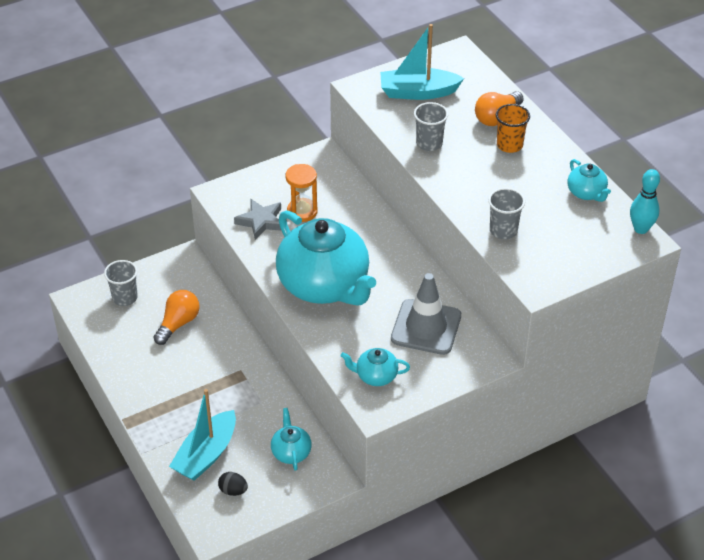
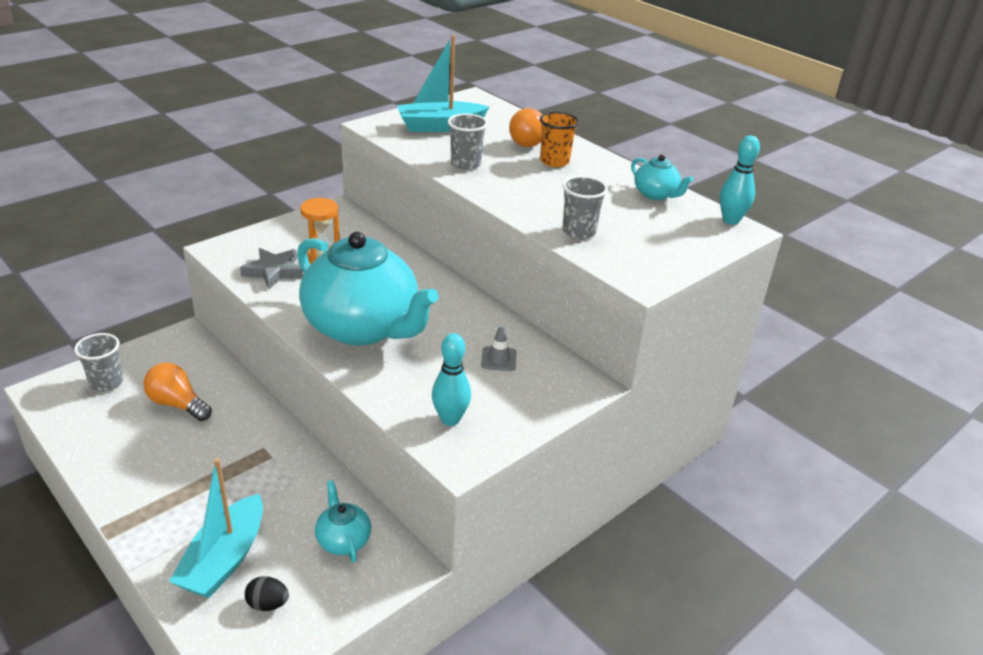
camera: 15 degrees left, 10 degrees down
(178, 323) = (177, 404): orange light bulb -> orange light bulb turned 75 degrees counterclockwise
(375, 376) = (450, 419): turquoise teapot -> turquoise bowling pin
(426, 327) = (498, 359): grey traffic cone -> grey traffic cone, size x0.44

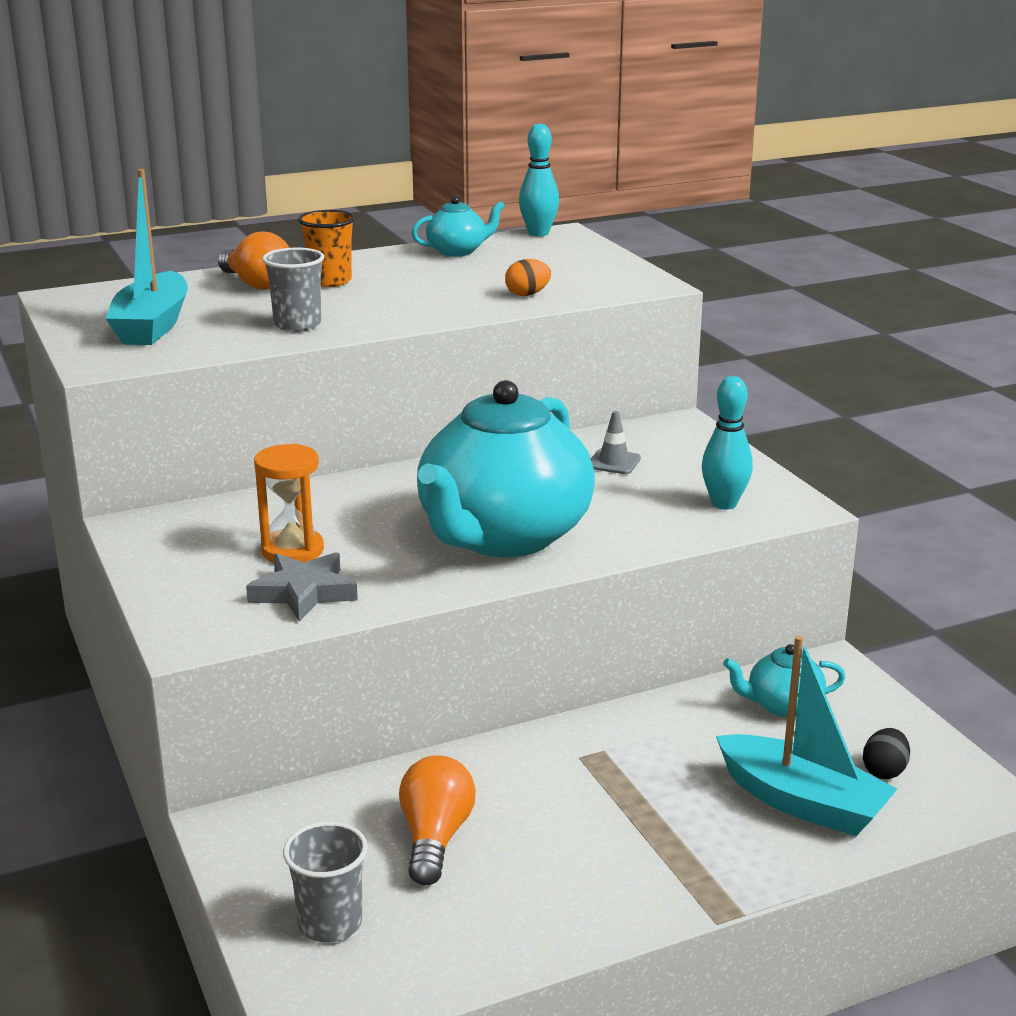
camera: 70 degrees left, 10 degrees down
(177, 404) = (435, 838): orange light bulb -> orange light bulb turned 135 degrees clockwise
(363, 327) = (503, 537): turquoise teapot -> turquoise teapot turned 150 degrees clockwise
(579, 231) = (527, 294): grey cup -> orange egg

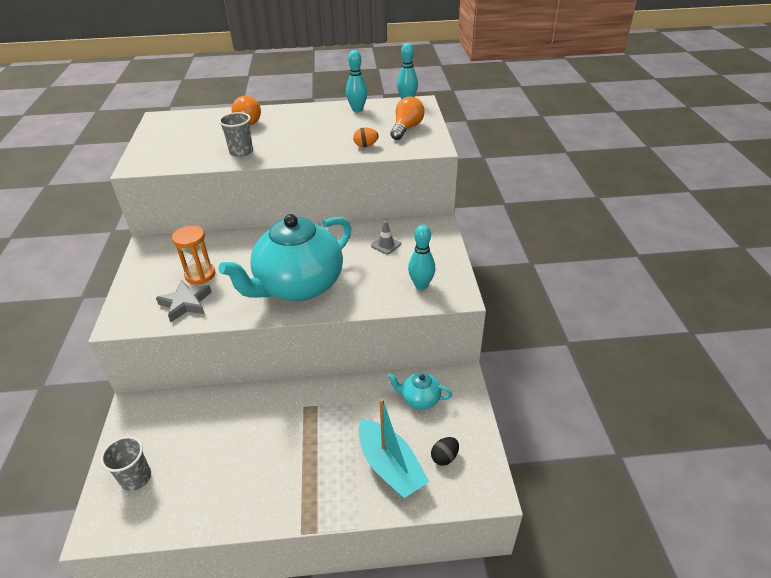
camera: 20 degrees right, 15 degrees up
(152, 326) = (179, 143): turquoise boat -> none
(330, 281) = (281, 123): orange cup -> none
(435, 838) = (210, 439): orange light bulb -> orange light bulb (406, 128)
(457, 251) = (357, 109): turquoise teapot -> turquoise bowling pin

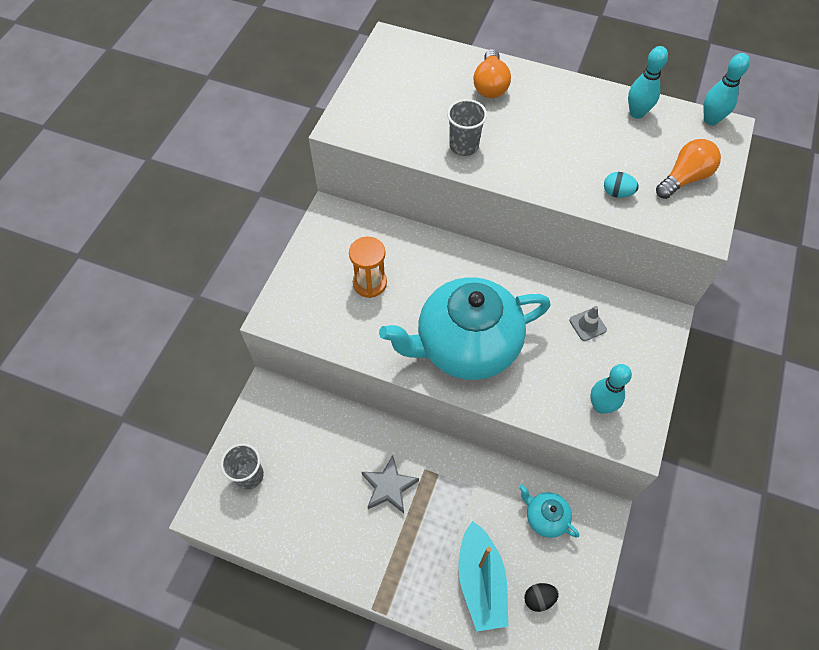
camera: 25 degrees right, 20 degrees up
(185, 303) = (343, 319): grey star -> grey star (389, 487)
(366, 146) = (617, 193): orange egg -> turquoise egg

